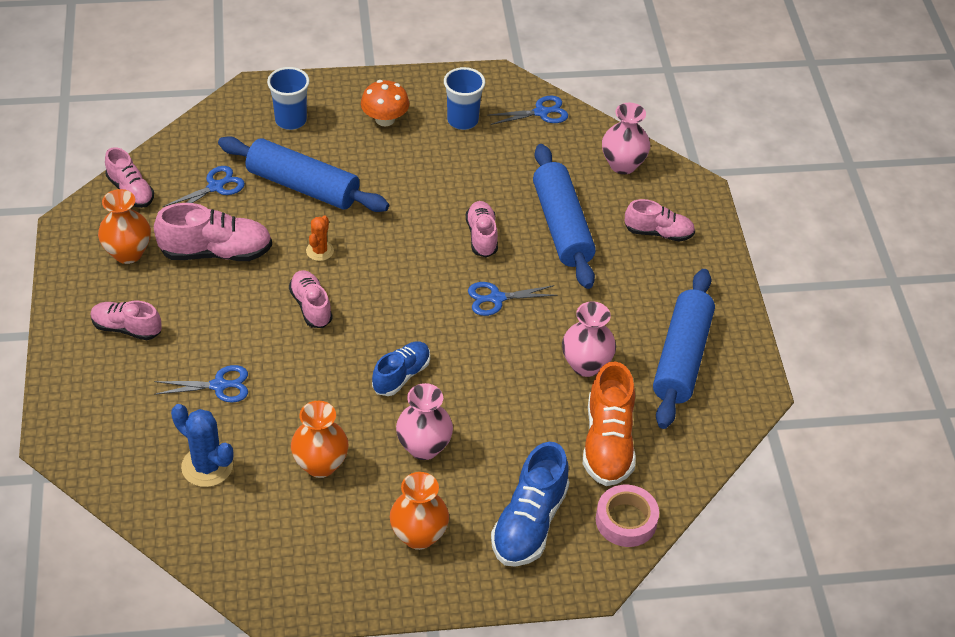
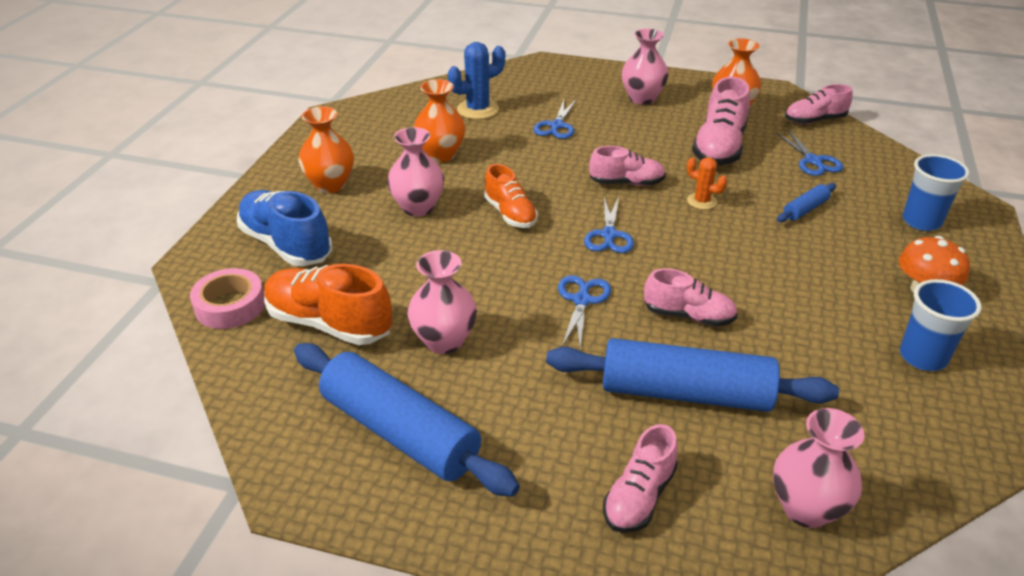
camera: 115 degrees right, 10 degrees down
(127, 328) = (642, 98): pink shoe -> pink vase
(303, 186) = (805, 209): blue rolling pin -> blue rolling pin, size x0.44
(401, 375) = (510, 214): blue shoe -> orange shoe
(541, 112) = (944, 447): blue scissors -> blue scissors (609, 235)

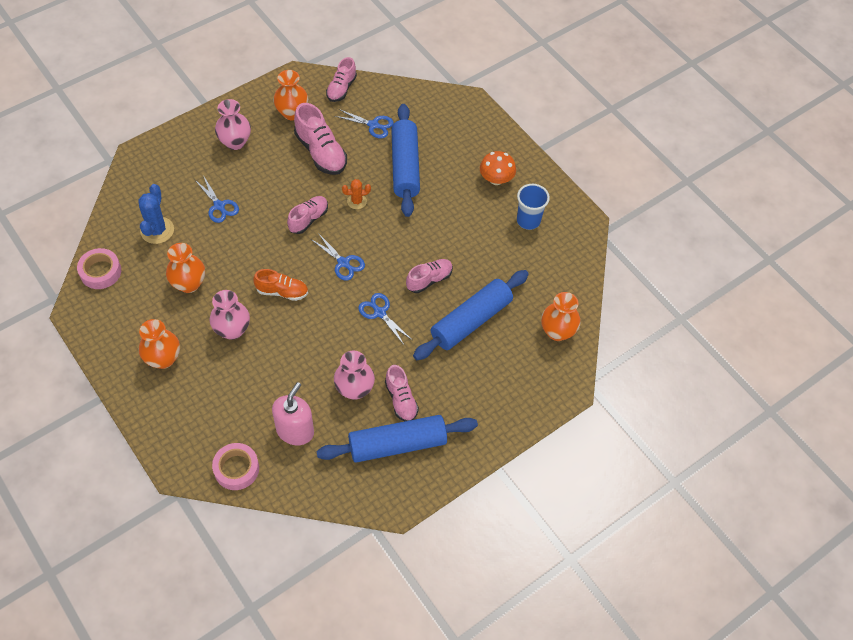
camera: 55 degrees left, 20 degrees up
(286, 245) = (205, 414): blue shoe -> none
(329, 323) = (295, 431): orange shoe -> pink soap dispenser
(391, 105) = (100, 272): none -> pink tape
(639, 496) = (506, 381): pink shoe -> pink shoe (401, 400)
(805, 209) = (405, 166): blue rolling pin -> blue rolling pin, size x2.29
(806, 508) = (557, 331): pink vase -> orange vase
(921, 221) = (457, 132): blue cup -> none

